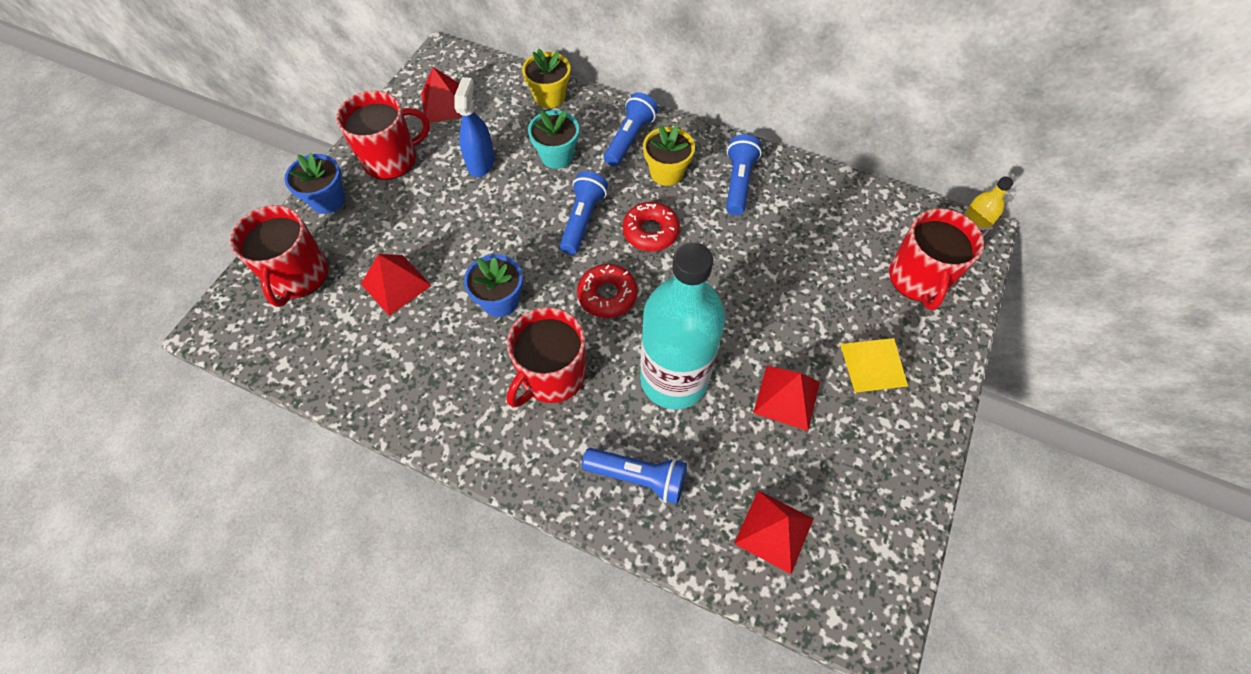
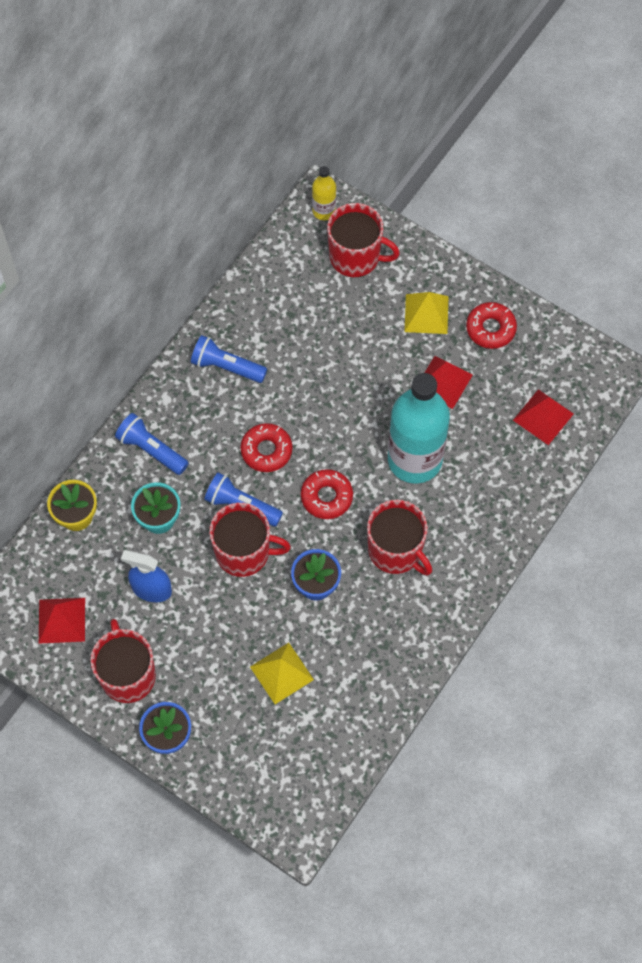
camera: 80 degrees left, 5 degrees up
(299, 276) = (255, 760): red mug -> red mug (244, 552)
(396, 284) = (281, 673): red pyramid -> yellow pyramid
(638, 477) = (491, 499): blue flashlight -> none
(666, 173) = (201, 425): yellow flower pot -> none
(881, 444) = (490, 329): none -> red donut

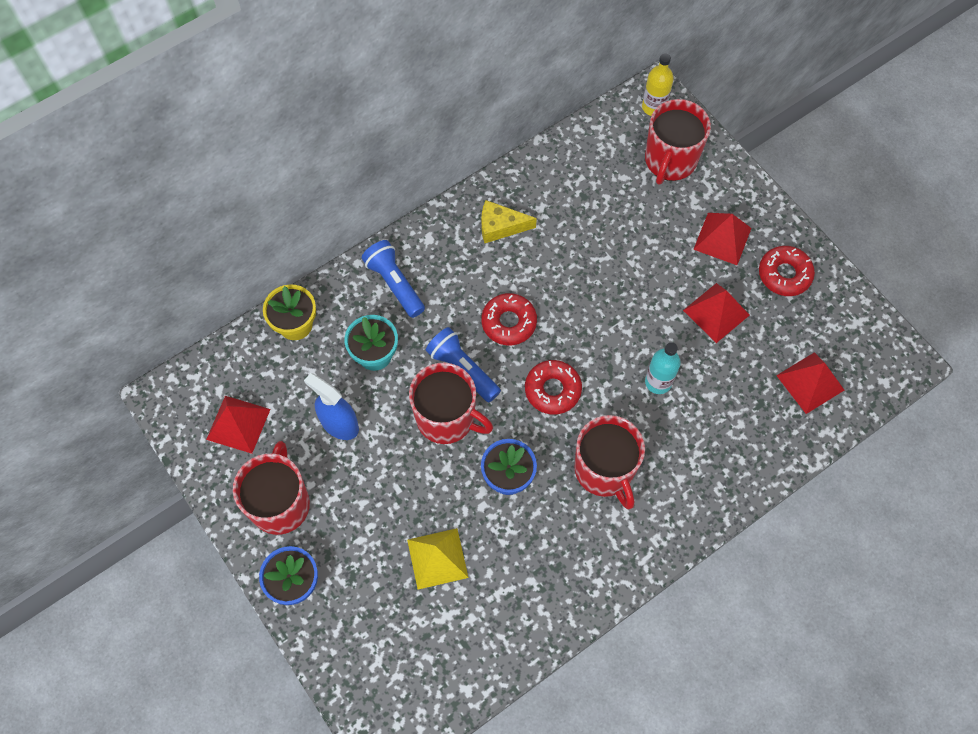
camera: 20 degrees right, 0 degrees up
(226, 366) = (500, 226): blue flashlight -> yellow cheese
(356, 257) = (670, 161): red mug -> red mug turned 75 degrees clockwise
(415, 459) = (658, 382): turquoise bottle -> turquoise bottle, size x0.45
(426, 313) = (722, 238): yellow pyramid -> red pyramid

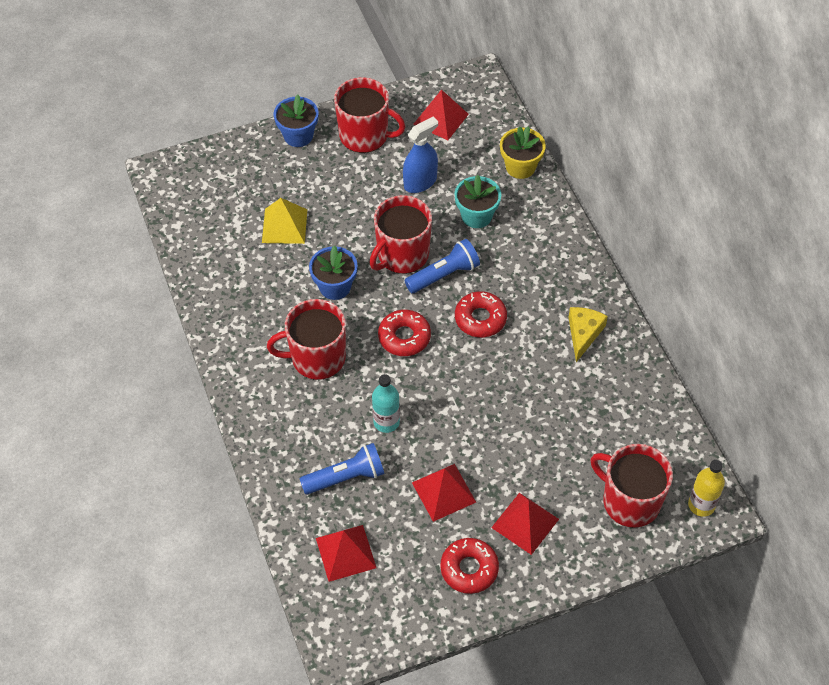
camera: 105 degrees right, 10 degrees down
(394, 283) = (542, 242): blue flashlight -> blue flashlight (346, 477)

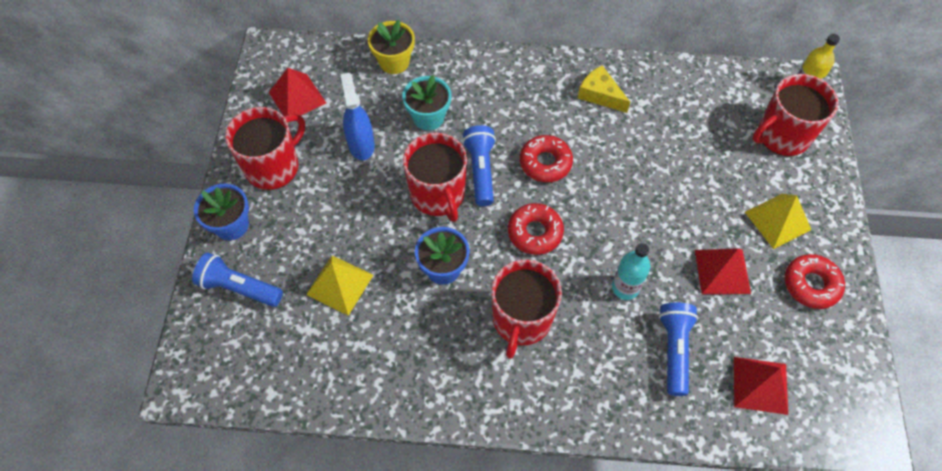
camera: 65 degrees left, 5 degrees up
(249, 166) = (239, 287): none -> blue flashlight
(525, 523) = (777, 220): red pyramid -> yellow pyramid

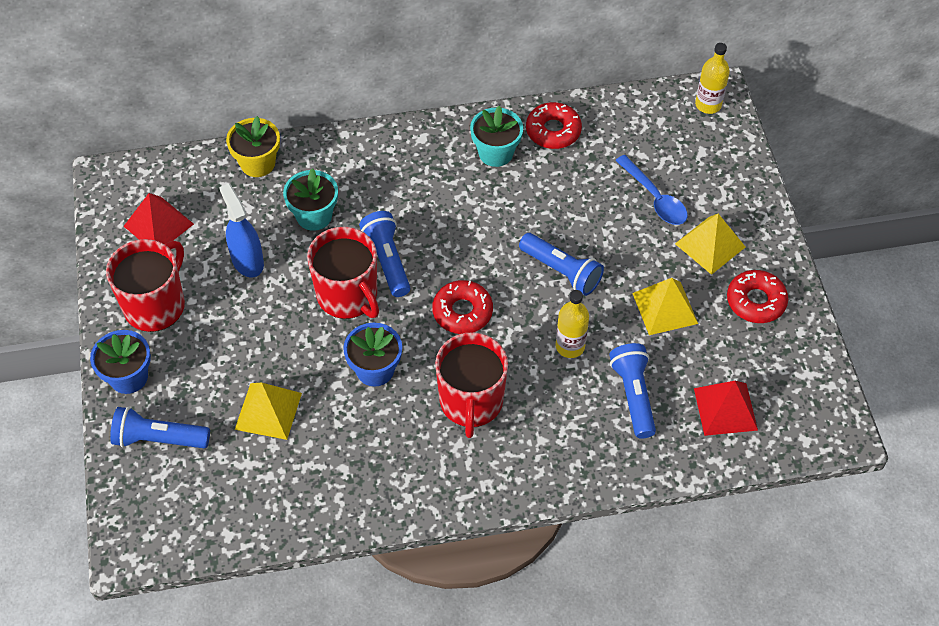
camera: 15 degrees left, 5 degrees down
(545, 163) = (455, 237): red donut -> red donut (553, 131)
(600, 95) = (495, 153): yellow cheese -> turquoise flower pot
(625, 288) = (570, 346): turquoise bottle -> yellow bottle
(634, 215) = (562, 271): none -> blue flashlight
(722, 271) = (665, 308): red pyramid -> yellow pyramid
(734, 165) = (655, 198): none -> blue spoon
(782, 136) = (697, 157): red mug -> none

